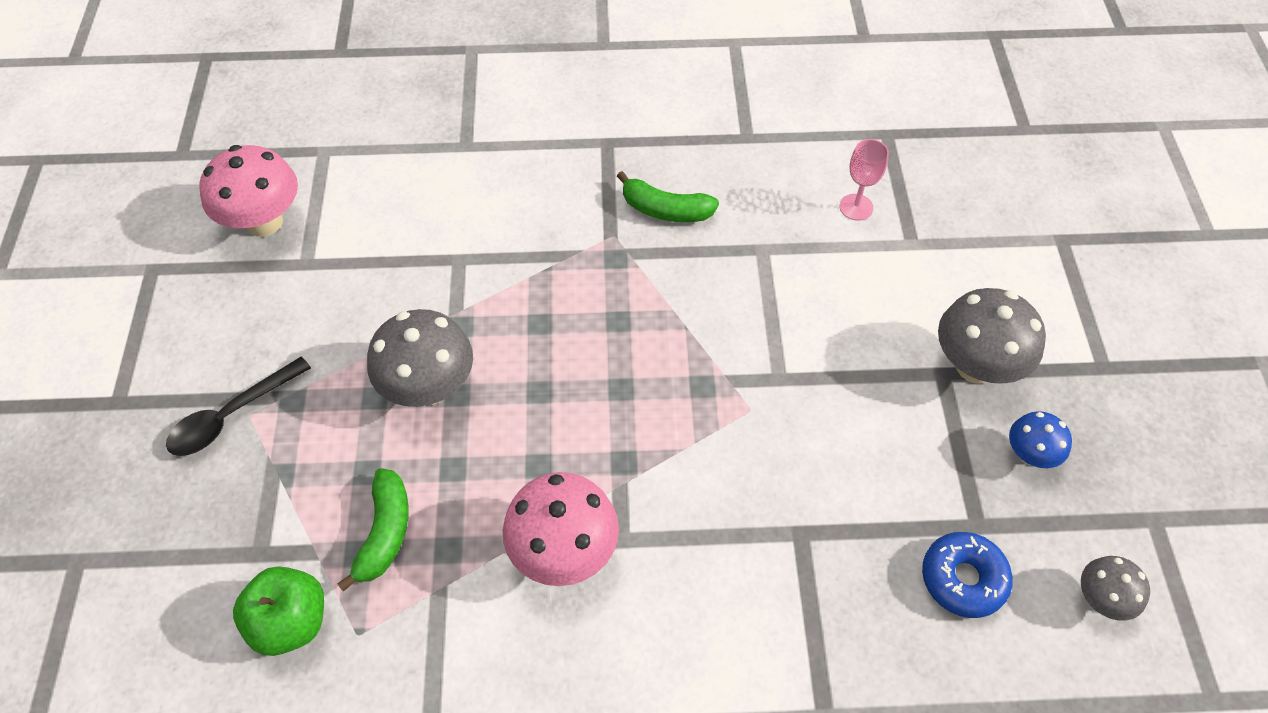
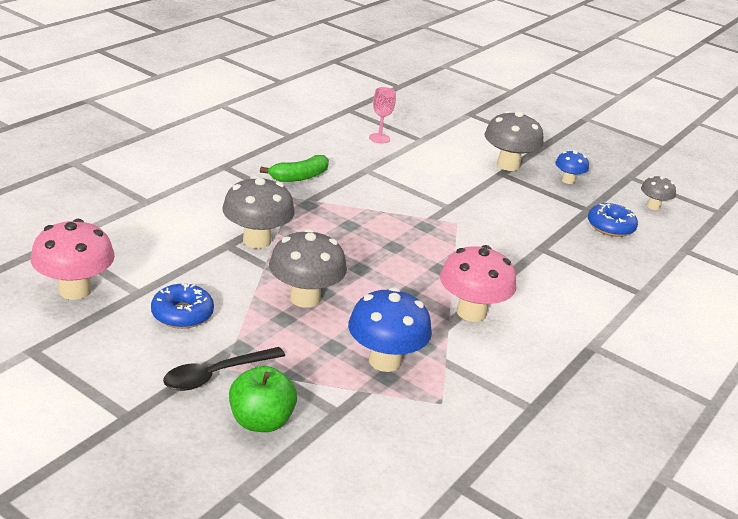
camera: 55 degrees left, 25 degrees down
(231, 416) = (216, 375): black spoon -> black spoon turned 60 degrees clockwise
(291, 622) = (403, 423): green apple -> green apple (261, 421)
(303, 319) = (182, 314): none -> blue donut
(384, 533) = (385, 361): green banana -> blue mushroom
(493, 273) = (257, 240): none -> grey mushroom

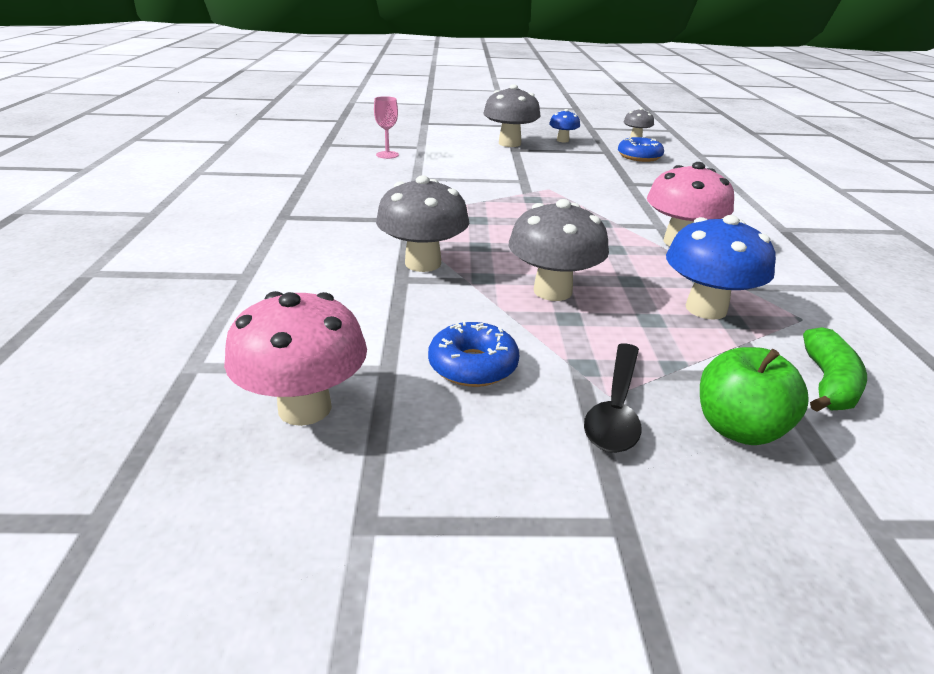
camera: 35 degrees left, 0 degrees up
(299, 177) = (370, 201): green banana -> green banana (828, 383)

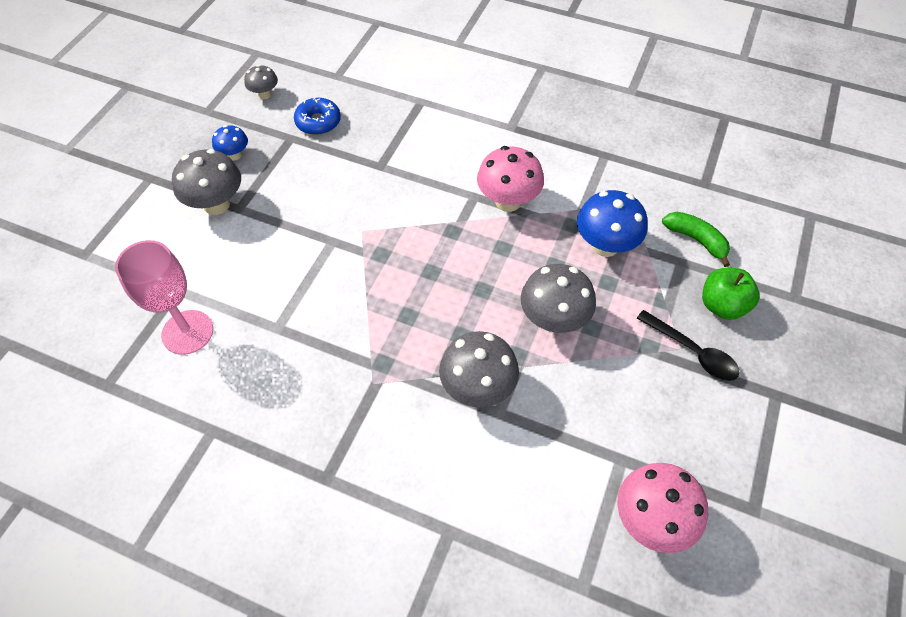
camera: 65 degrees left, 25 degrees up
(387, 155) = (187, 332): pink goblet -> pink goblet, size x1.86
(473, 366) = (631, 408): blue donut -> none

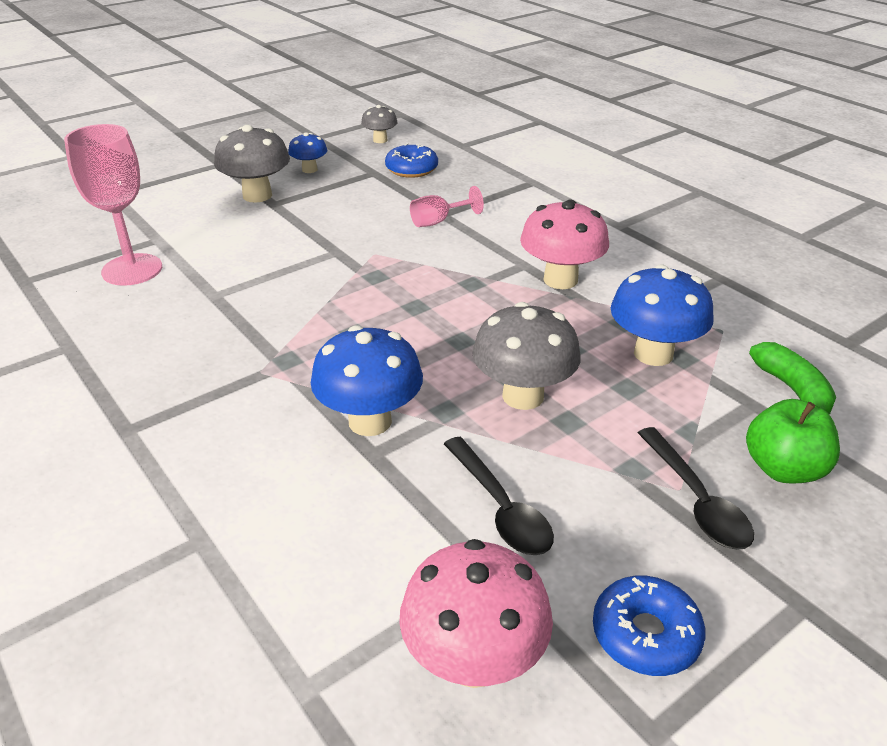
camera: 30 degrees right, 20 degrees down
(383, 176) = (438, 221): none -> pink goblet
(477, 388) = (370, 421): grey mushroom -> blue mushroom
(598, 413) = (500, 508): none -> black spoon
(719, 455) = (645, 635): none -> blue donut

